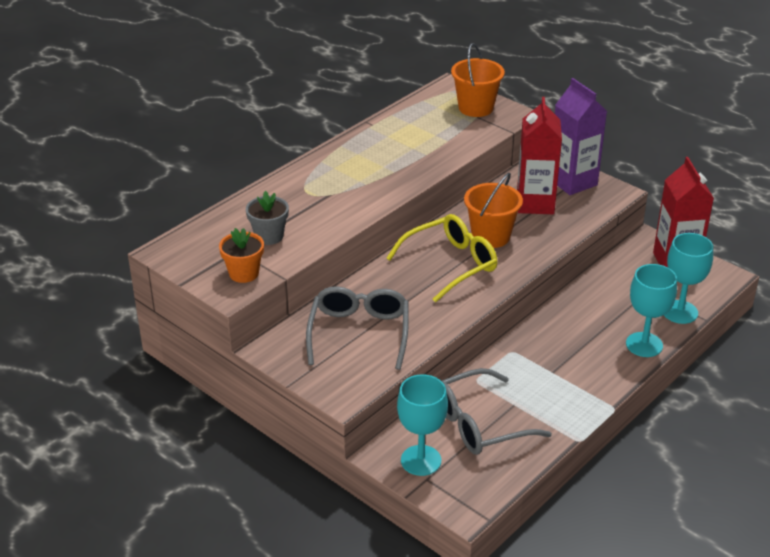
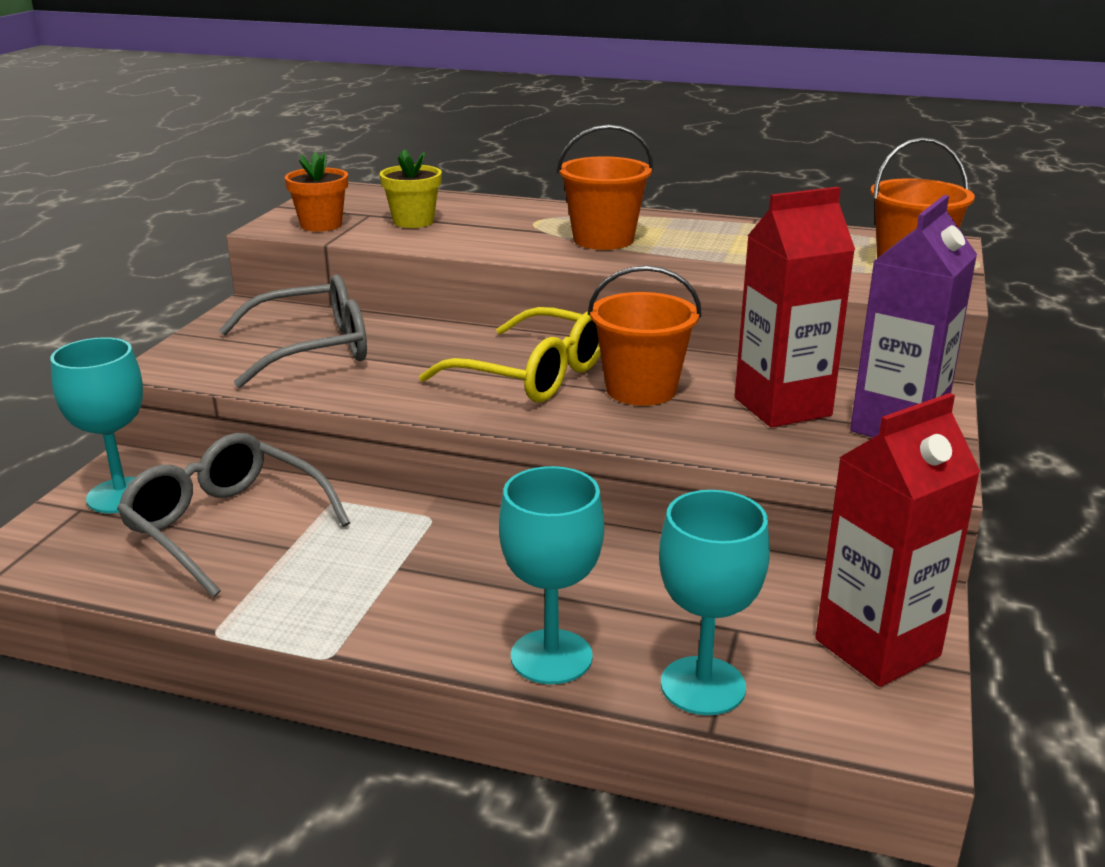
camera: 65 degrees right, 10 degrees down
(269, 236) = (413, 221): grey flower pot -> yellow flower pot
(362, 179) = (603, 239): none -> orange bucket

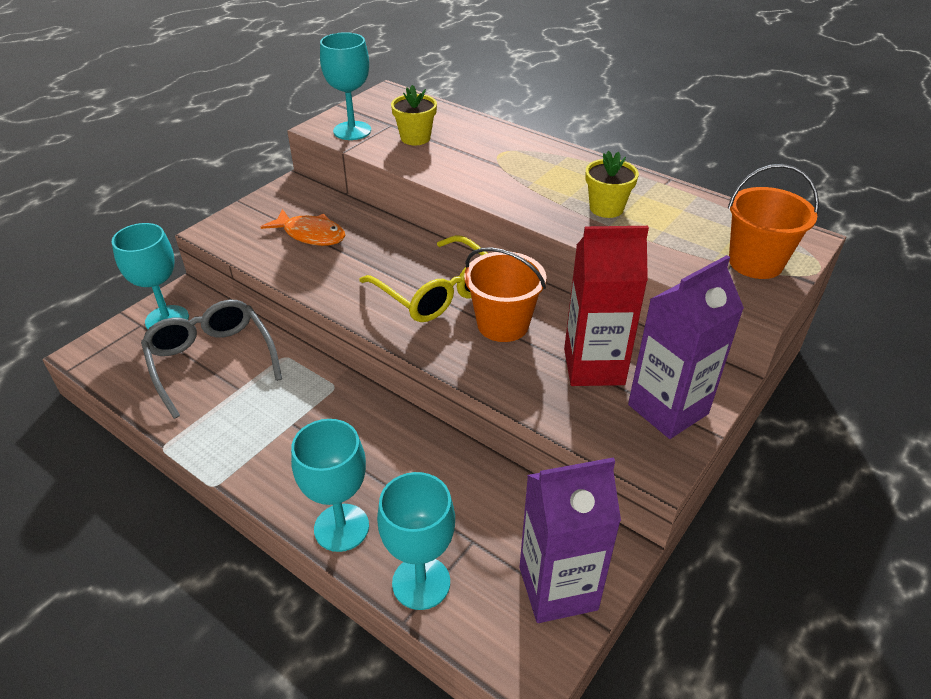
camera: 20 degrees right, 15 degrees up
(312, 349) = (311, 234): grey glasses -> orange fish
(321, 225) = (352, 131): orange flower pot -> turquoise goblet
(603, 239) = (536, 183): orange bucket -> none
(706, 249) = (606, 208): none -> yellow flower pot
(877, 647) = (558, 588): red carton -> purple carton

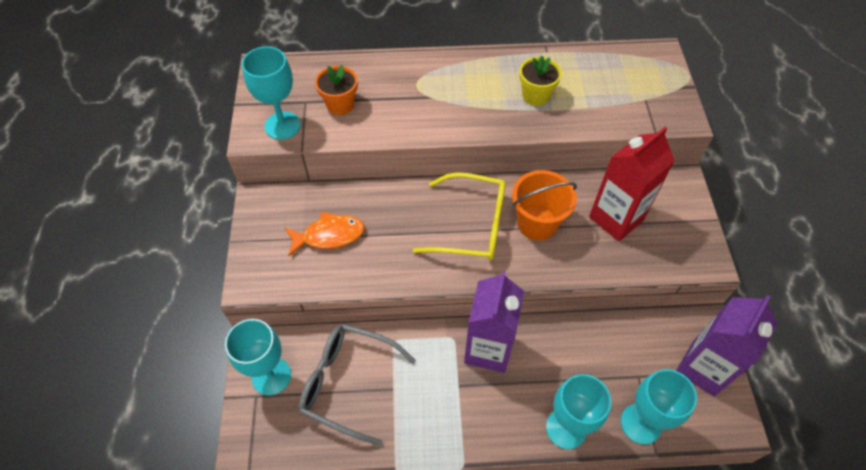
camera: 40 degrees left, 15 degrees up
(415, 138) = (340, 105): yellow flower pot -> orange flower pot
(668, 409) = (678, 220): purple carton -> purple carton (488, 349)
(755, 262) = (655, 90): orange bucket -> none

